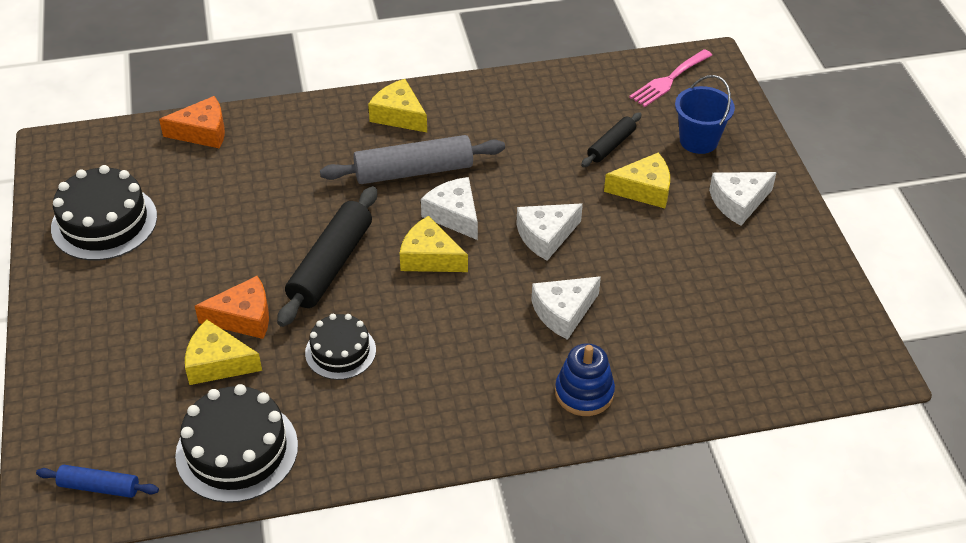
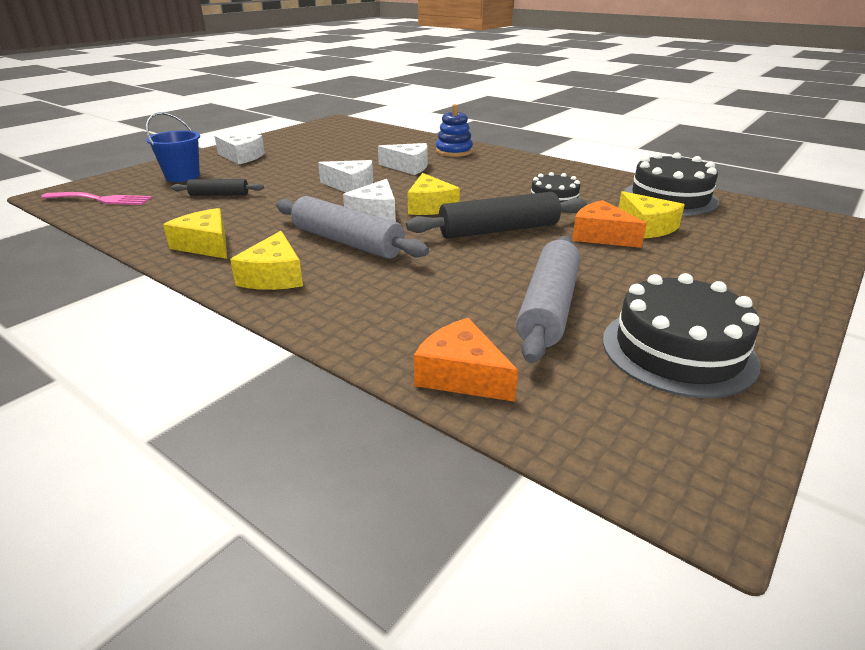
camera: 130 degrees left, 15 degrees down
(99, 487) = (783, 218): blue rolling pin -> none
(206, 206) = (548, 307): none -> grey rolling pin
(644, 189) = (261, 176): yellow cheese -> yellow cheese (205, 245)

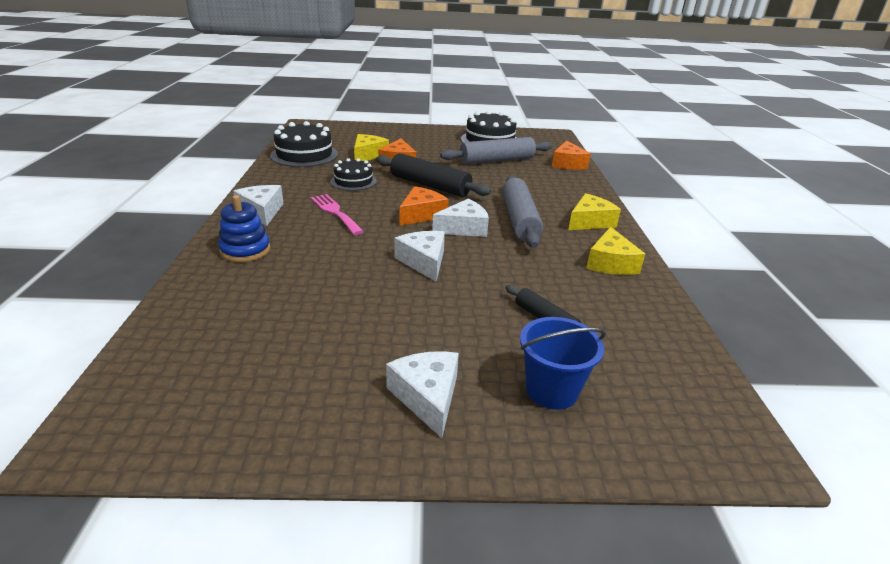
camera: 130 degrees left, 0 degrees up
(101, 199) = (680, 392): pink fork -> pink fork (335, 212)
(408, 167) = (332, 255): white cheese -> white cheese (262, 211)
(430, 206) = (421, 214): yellow cheese -> orange cheese

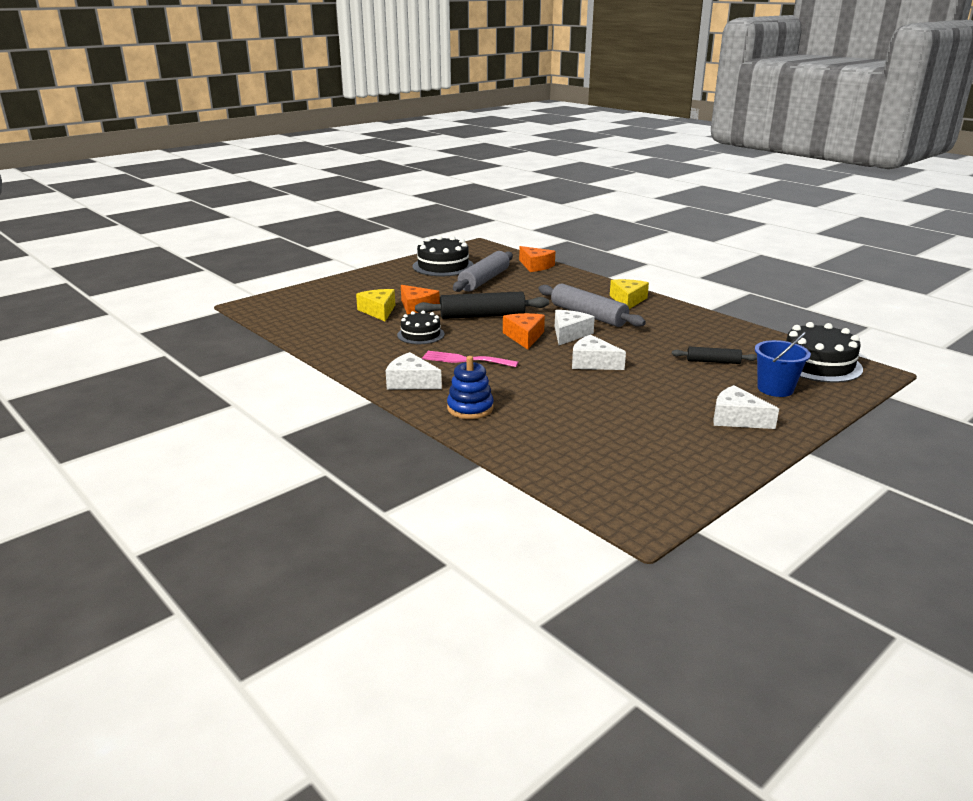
camera: 40 degrees left, 5 degrees down
(304, 155) = (324, 330): black cake -> black cake (818, 364)
(610, 263) = (684, 319): yellow cheese -> none

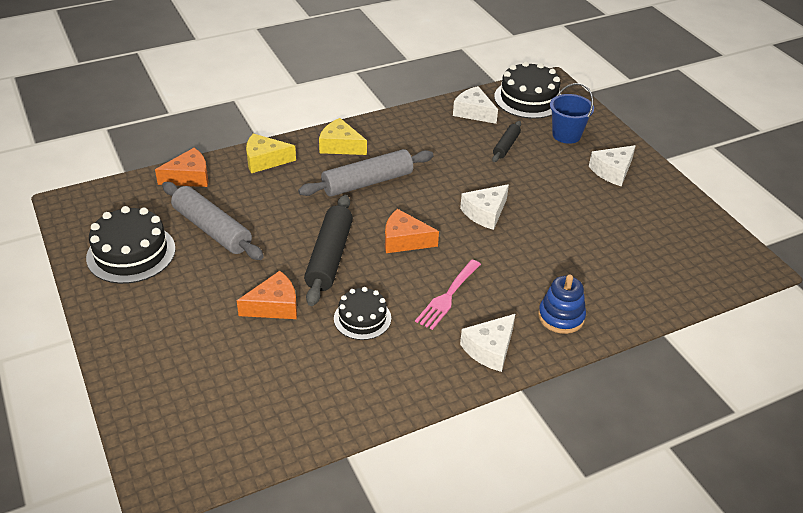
camera: 75 degrees left, 15 degrees up
(378, 311) = (266, 343): yellow cheese -> yellow cheese (265, 160)
(569, 334) = (410, 208): white cheese -> white cheese (473, 112)

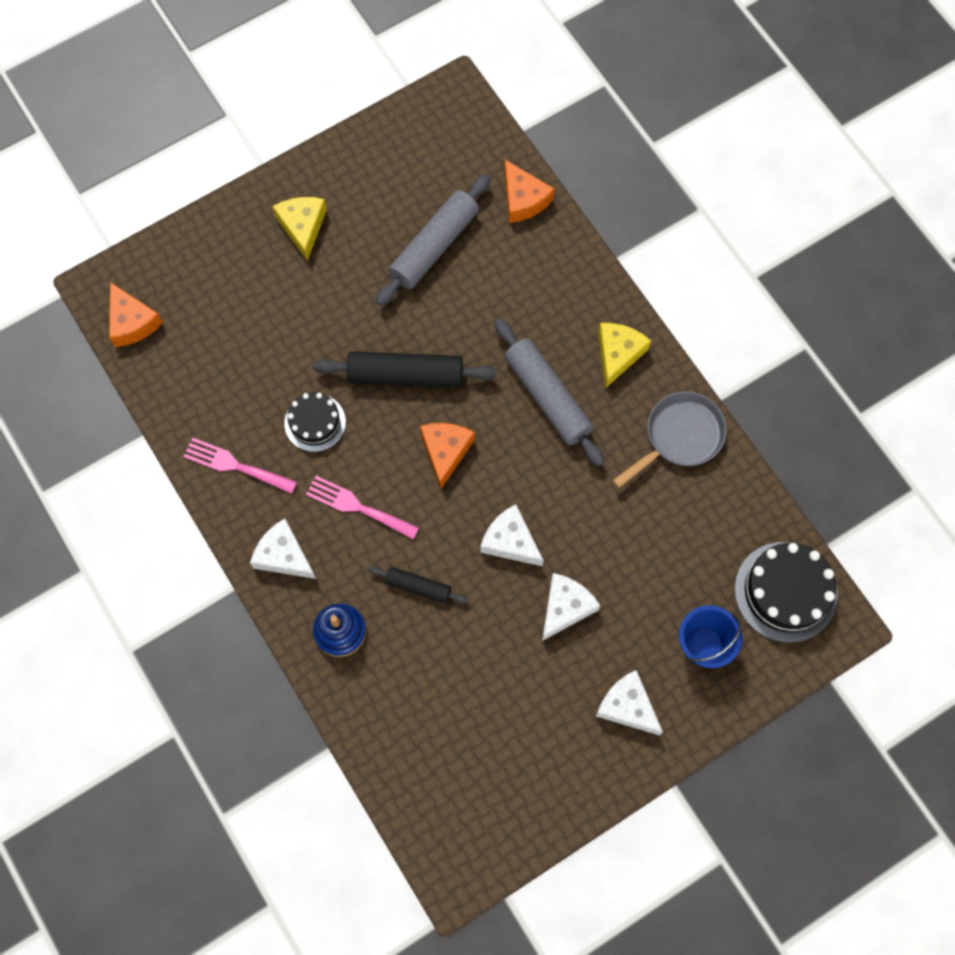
camera: 85 degrees right, 30 degrees up
(131, 253) = (385, 178): black cake -> none
(265, 160) = (571, 273): yellow cheese -> yellow cheese (302, 227)
(274, 306) = (323, 334): orange cheese -> orange cheese (132, 322)
(396, 379) = (235, 465): none -> pink fork
(411, 126) = (679, 436): none -> grey pan
(473, 112) = (733, 515): white cheese -> white cheese (565, 607)
(506, 146) = (659, 562): black rolling pin -> black rolling pin (418, 586)

